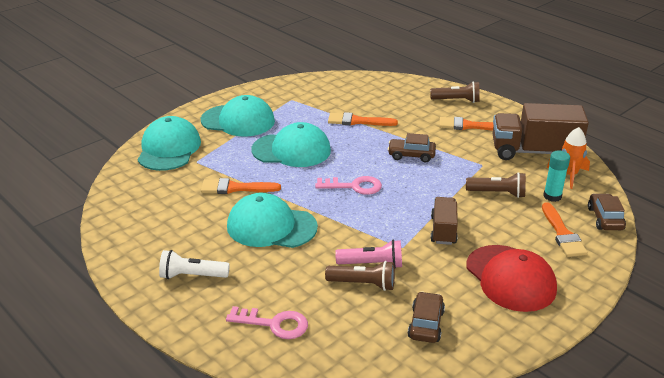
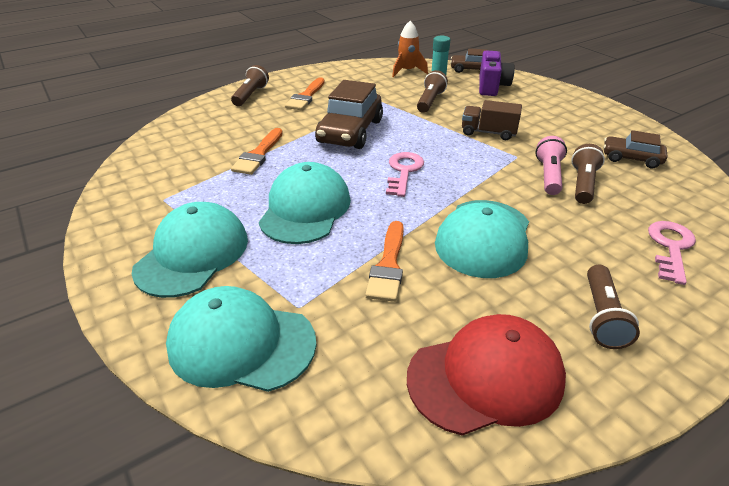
camera: 80 degrees left, 5 degrees up
(192, 276) = (602, 316): white flashlight -> brown flashlight
(411, 155) = (350, 132): brown car -> brown car, size x1.76
(510, 278) = (555, 114): red cap -> red cap (486, 377)
(534, 152) = (366, 77): brown truck -> none
(562, 234) = (492, 86): orange brush -> purple camera

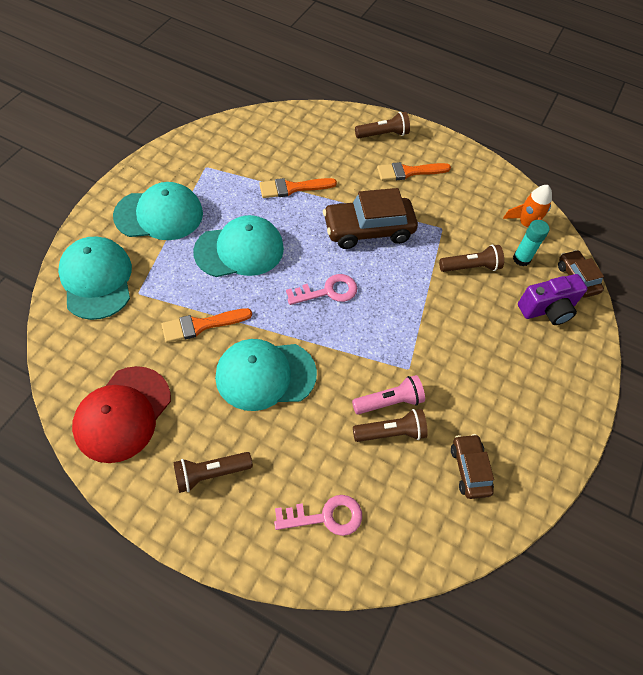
camera: 55 degrees right, 20 degrees up
(486, 377) = (122, 414): red cap -> red cap turned 75 degrees clockwise
(488, 132) = (439, 333): brown truck -> none

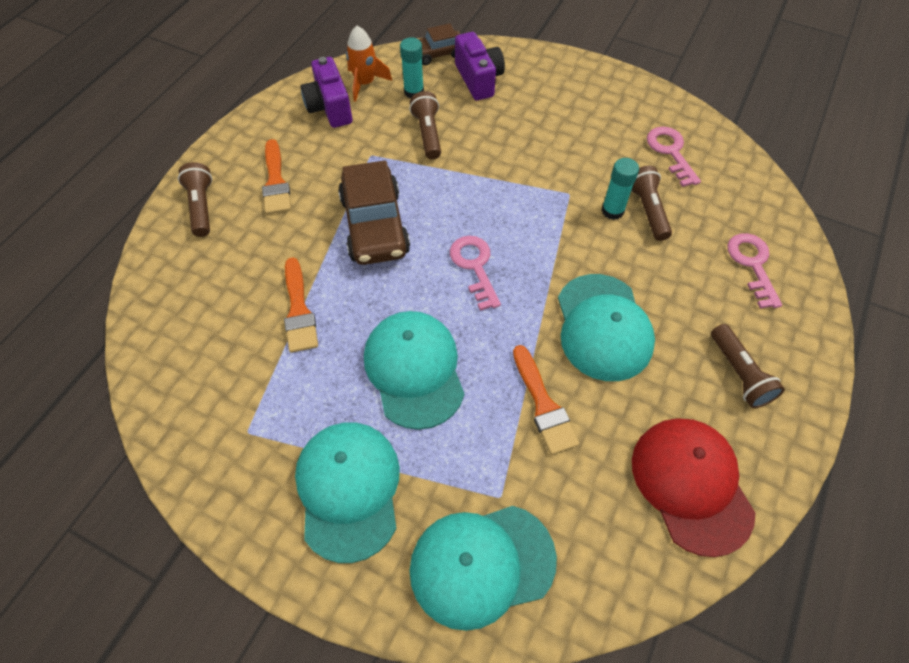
camera: 85 degrees left, 0 degrees up
(122, 414) = (691, 484): red cap -> red cap turned 135 degrees counterclockwise
(389, 401) = (612, 211): pink flashlight -> turquoise glue stick
(469, 469) = (670, 152): brown car -> pink key
(492, 202) = (329, 108): none -> purple camera

